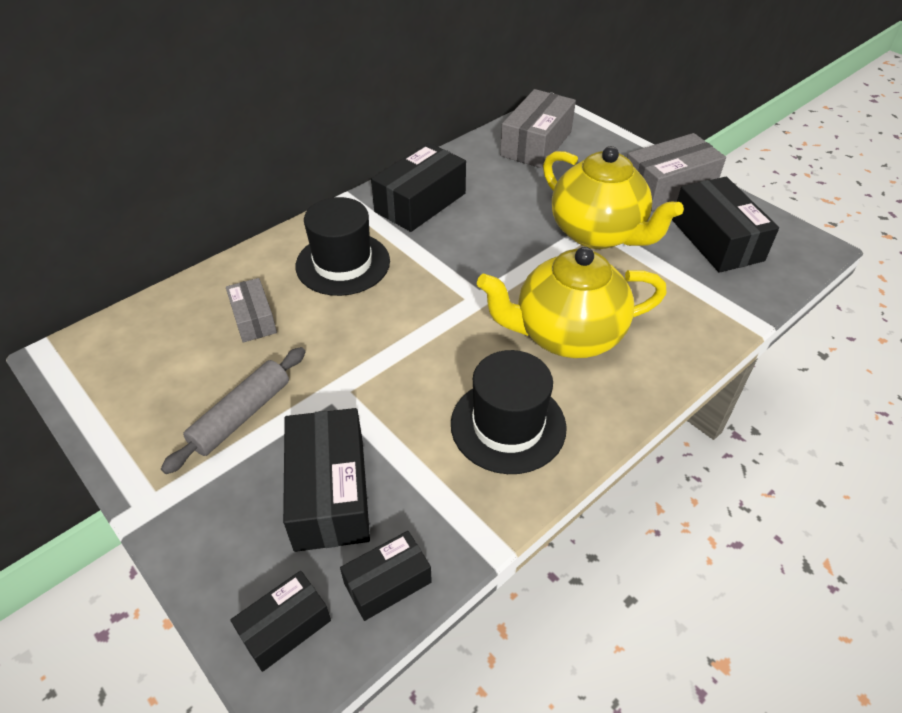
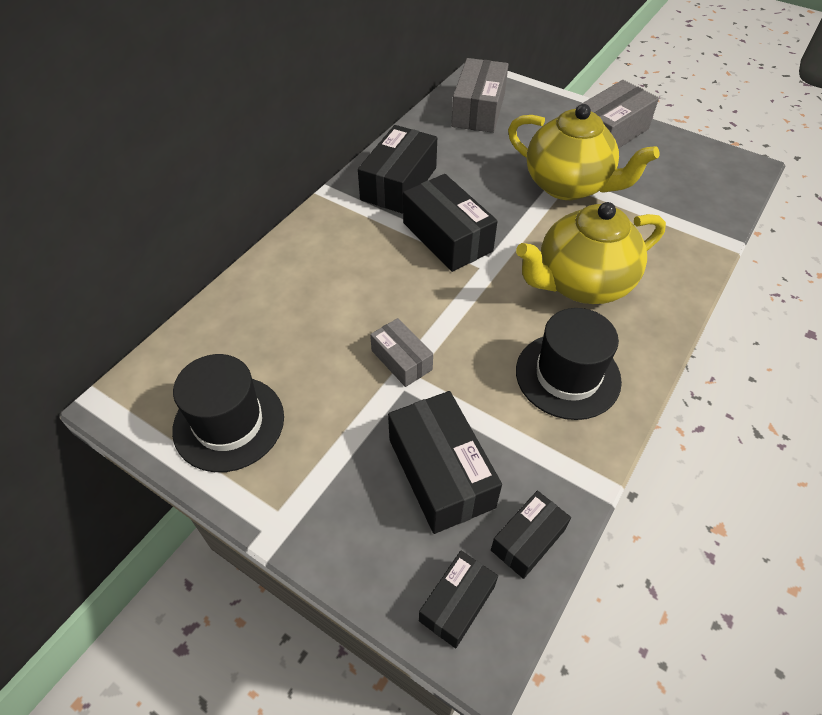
camera: 15 degrees left, 5 degrees up
(241, 416) = (326, 420): grey rolling pin -> none
(253, 319) = (294, 325): grey box -> grey box (401, 360)
(343, 263) = (353, 255): black hat -> black hat (229, 423)
(716, 240) = (668, 174): black box -> black box (447, 237)

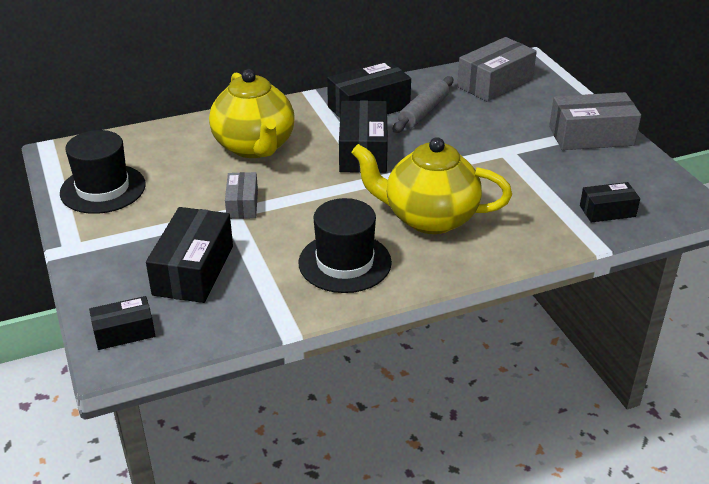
camera: 35 degrees right, 15 degrees down
(452, 167) = (423, 112): none -> grey rolling pin
(528, 540) = (203, 327): black box -> black box (607, 211)
(568, 185) = (503, 156): yellow teapot -> yellow teapot (254, 147)

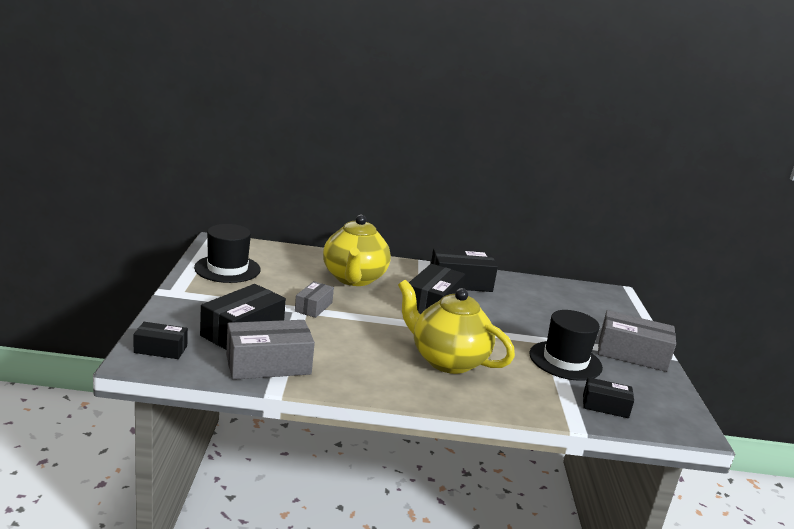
camera: 20 degrees right, 15 degrees down
(345, 262) = (356, 365): black hat -> black hat (565, 360)
(423, 112) = (501, 297): grey rolling pin -> none
(495, 83) = (576, 298): grey box -> grey box (268, 364)

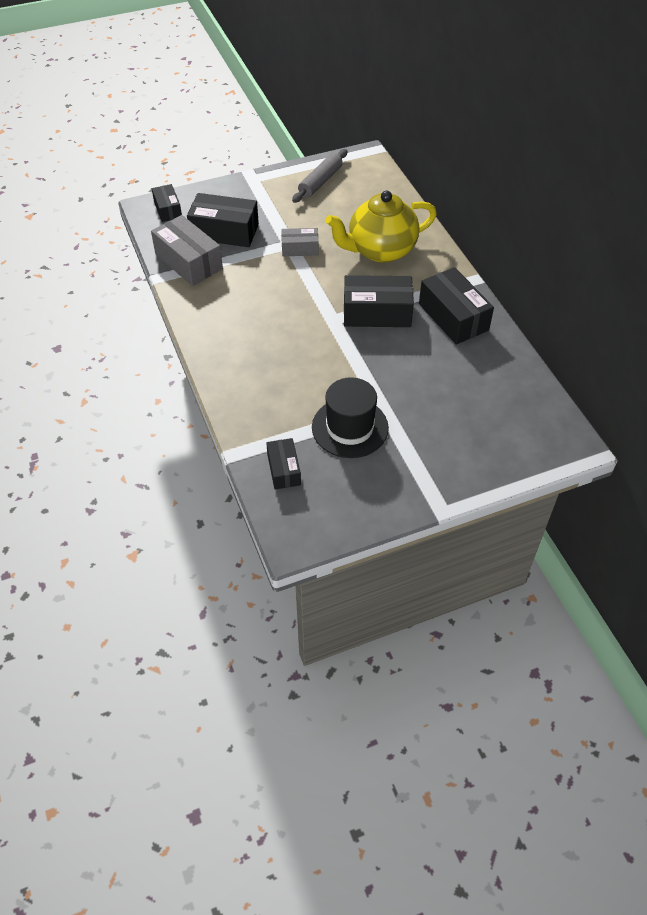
camera: 70 degrees right, 30 degrees up
(227, 269) = (320, 182): black hat -> grey rolling pin
(447, 360) = (278, 350): yellow teapot -> none
(632, 354) = (414, 478): grey box -> none

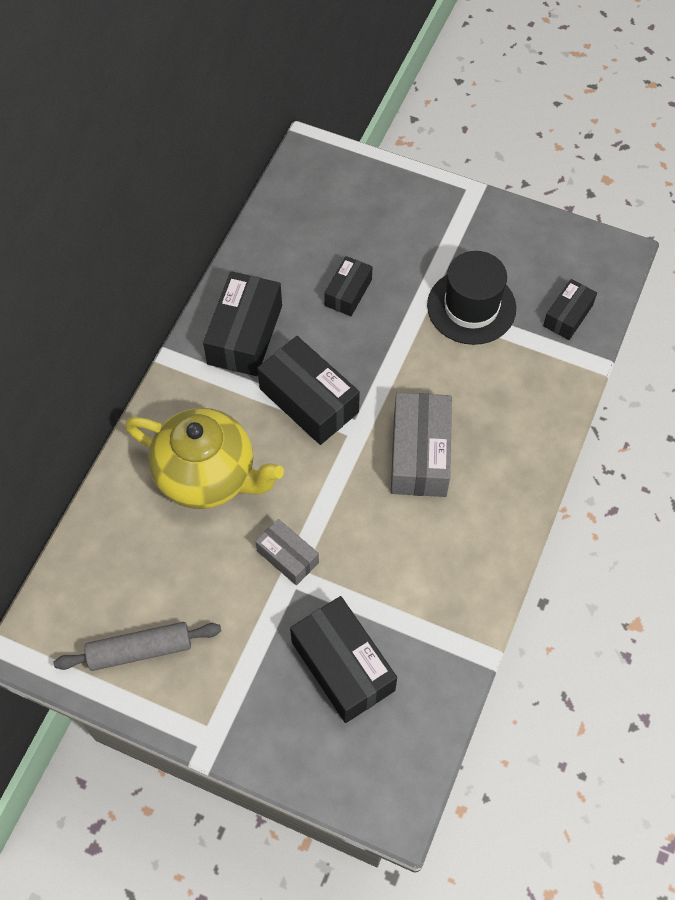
camera: 135 degrees left, 10 degrees up
(168, 209) = (373, 778): black box -> black box (348, 292)
(188, 261) = (430, 651): grey box -> grey box (420, 454)

